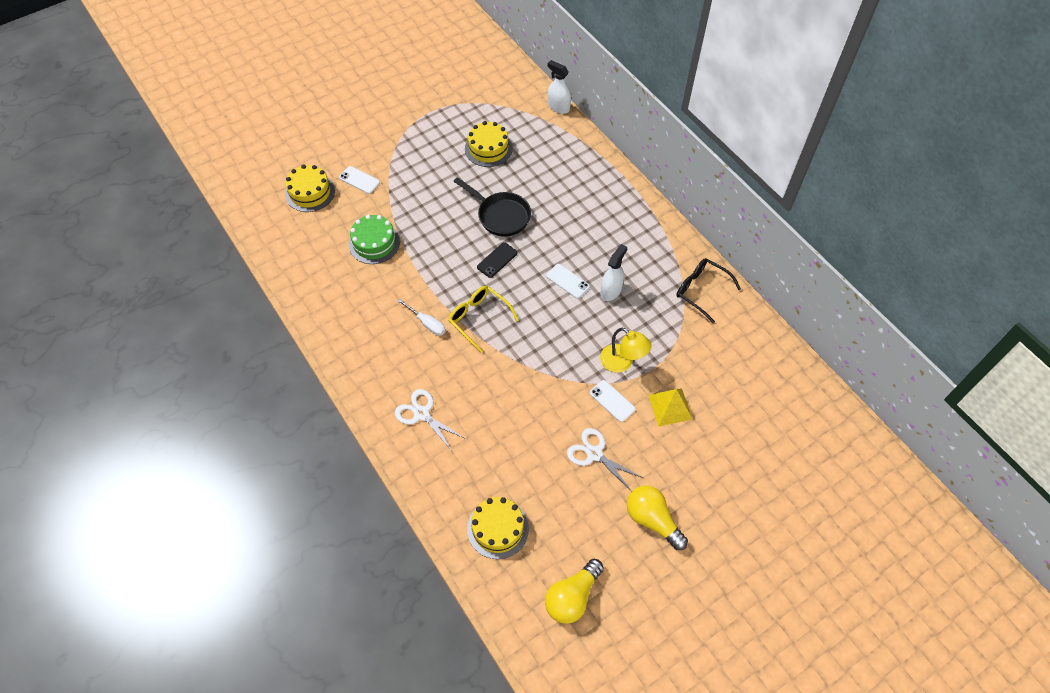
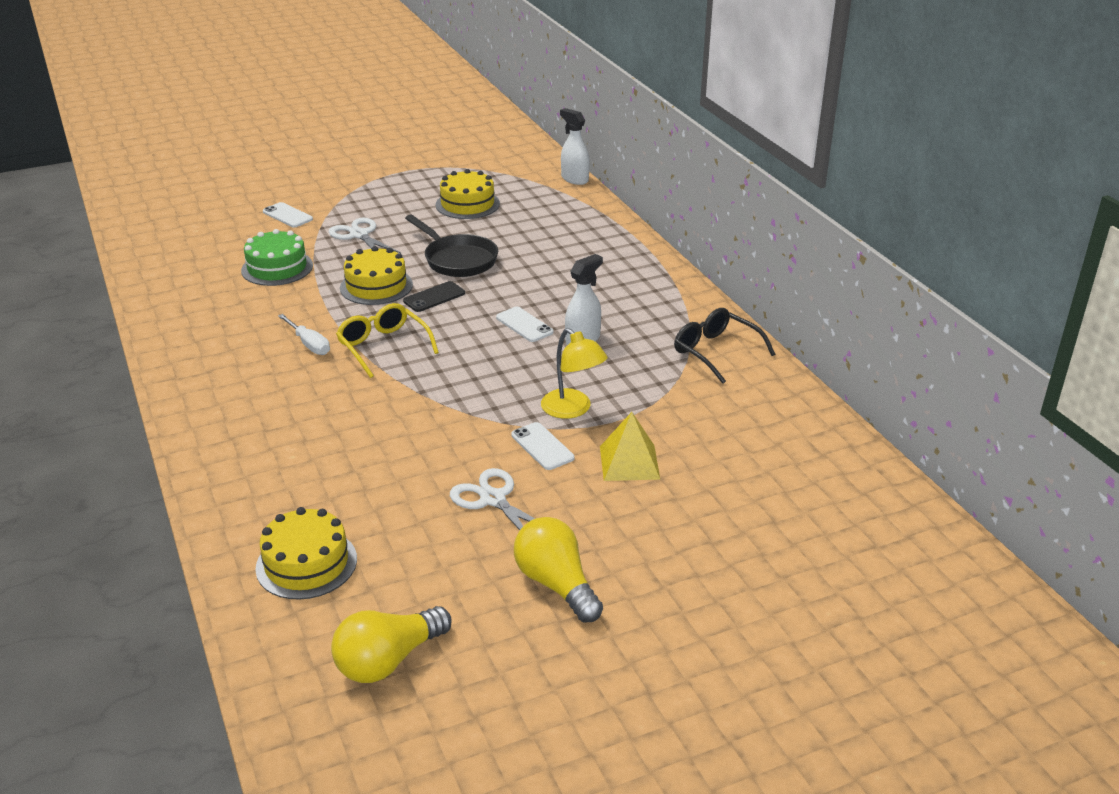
camera: 10 degrees right, 25 degrees down
(310, 192) = (219, 220): yellow cake -> yellow cake (376, 286)
(422, 413) = (256, 429): white scissors -> white scissors (359, 235)

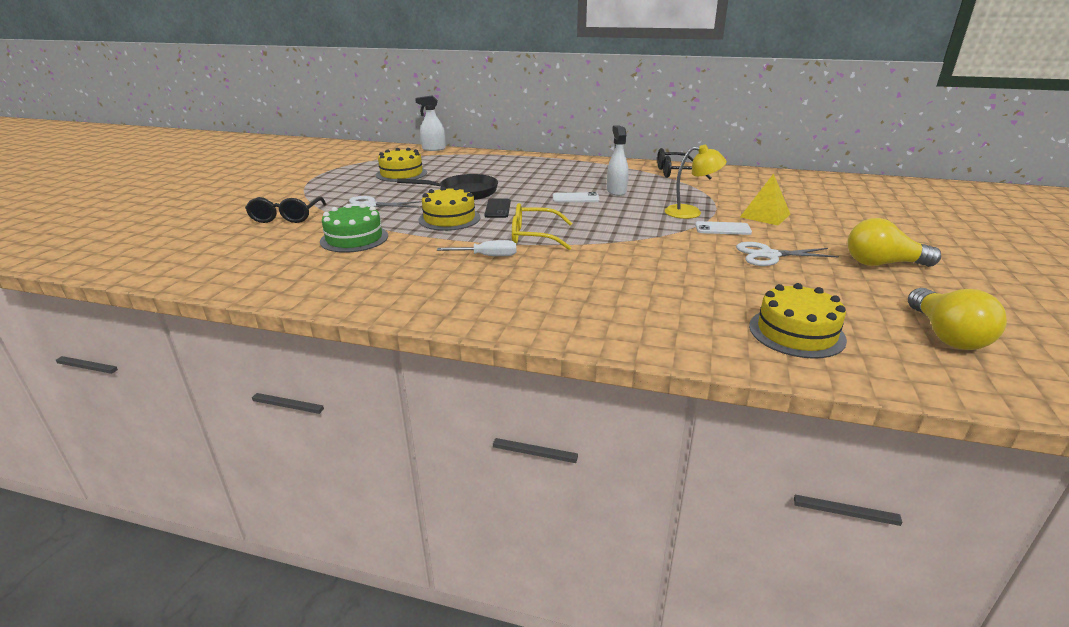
camera: 50 degrees left, 5 degrees down
(287, 215) = (286, 217): white phone -> black glasses

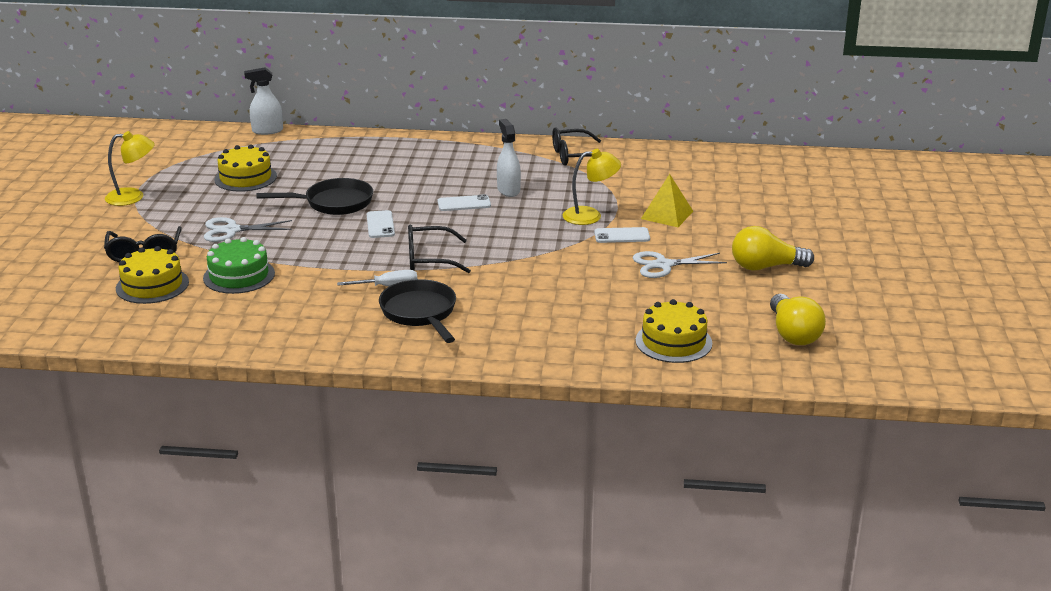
camera: 10 degrees left, 0 degrees up
(307, 181) = (133, 197): none -> yellow lamp
(449, 218) = (331, 242): yellow cake -> yellow cake (152, 285)
(497, 209) = (380, 225): black phone -> white phone
(511, 282) = (420, 313): none -> black pan
(533, 236) = (429, 259): yellow glasses -> black glasses

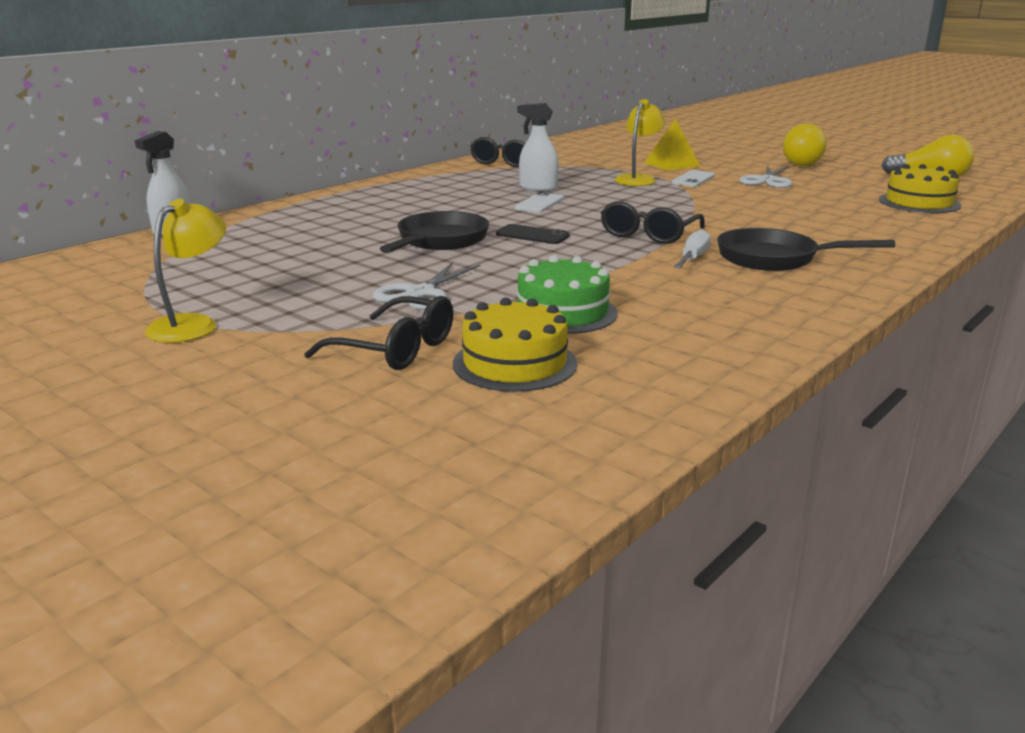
camera: 55 degrees left, 5 degrees down
(245, 178) = (280, 261): yellow cake -> none
(380, 225) = (532, 235): white phone -> black phone

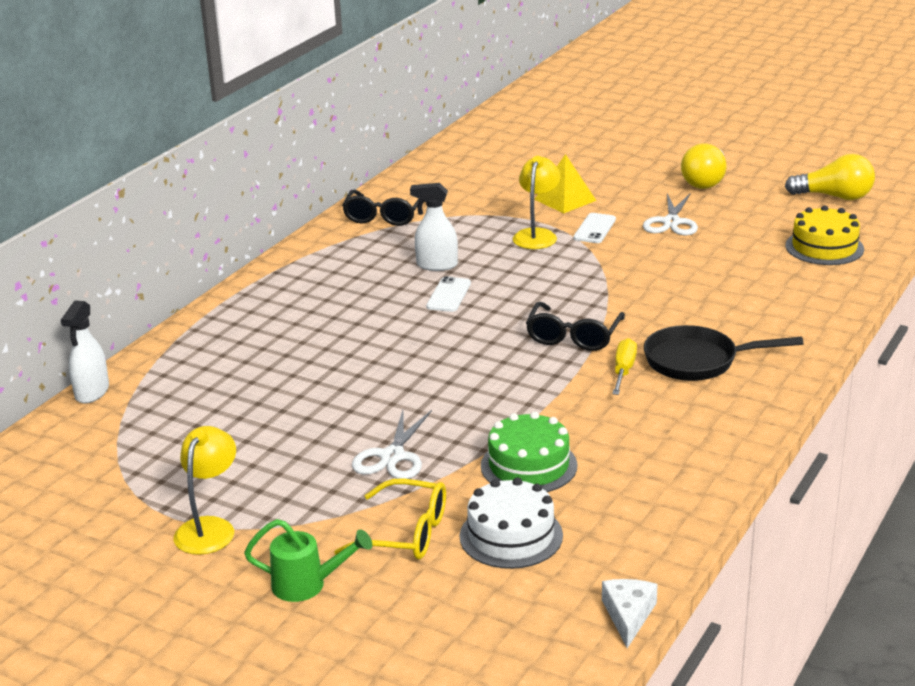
camera: 10 degrees left, 5 degrees up
(256, 379) = (308, 585): none -> green watering can
(396, 350) = (406, 534): black glasses -> yellow glasses
(439, 241) = (374, 374): black pan -> none
(514, 363) = (511, 536): yellow cake -> white cake
(532, 235) = (461, 352): black phone -> none
(630, 451) = (628, 615): none -> white cheese
(693, 258) = (623, 371): white screwdriver -> yellow screwdriver

